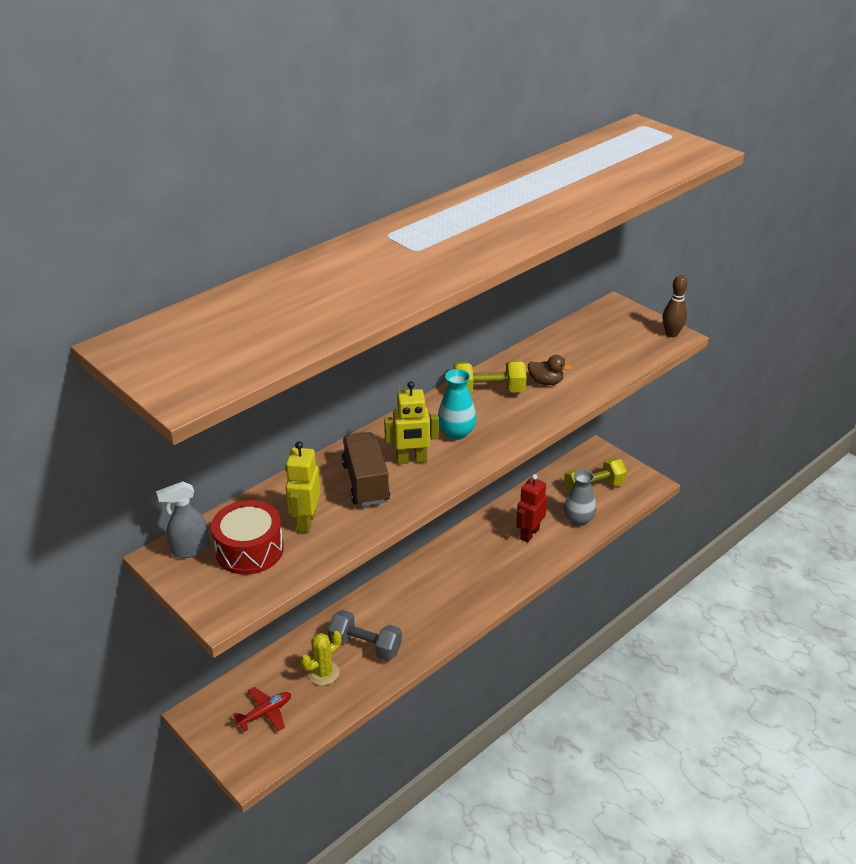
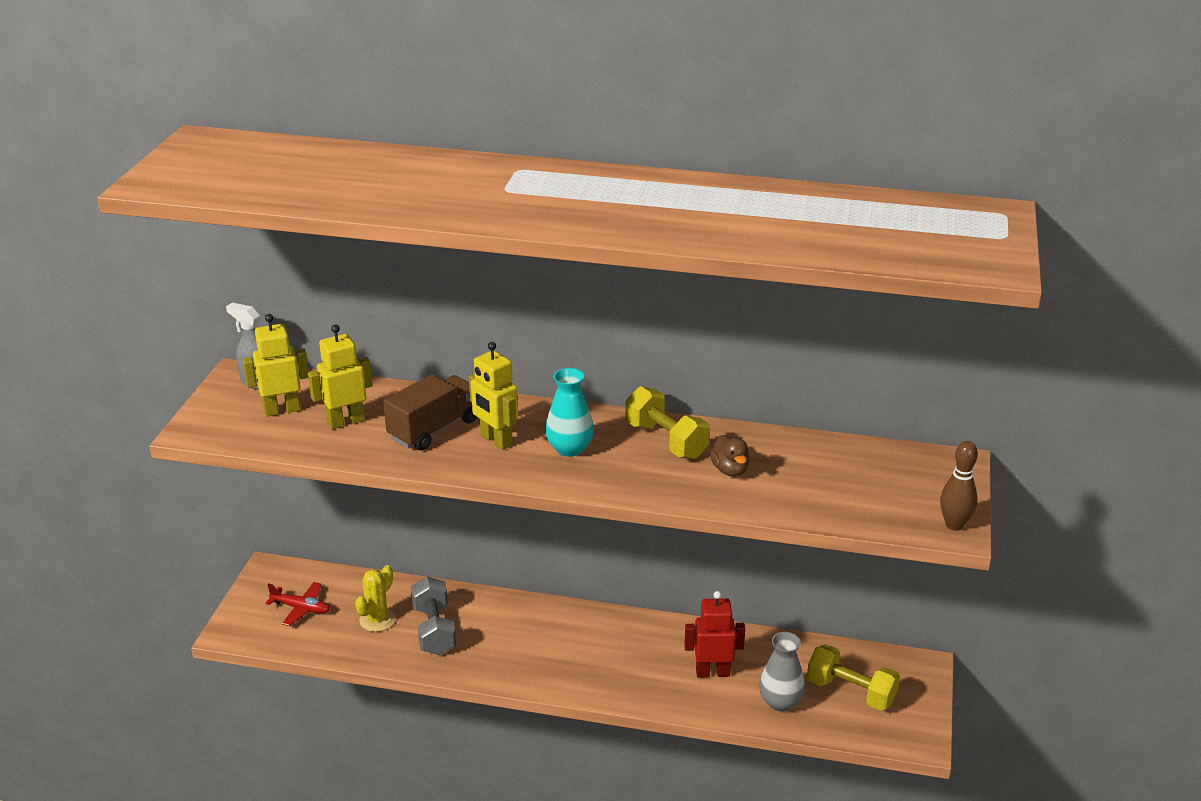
camera: 55 degrees right, 5 degrees down
(249, 550) = (282, 410): red drum -> yellow robot
(323, 673) = (377, 620): yellow cactus -> yellow cactus turned 75 degrees counterclockwise

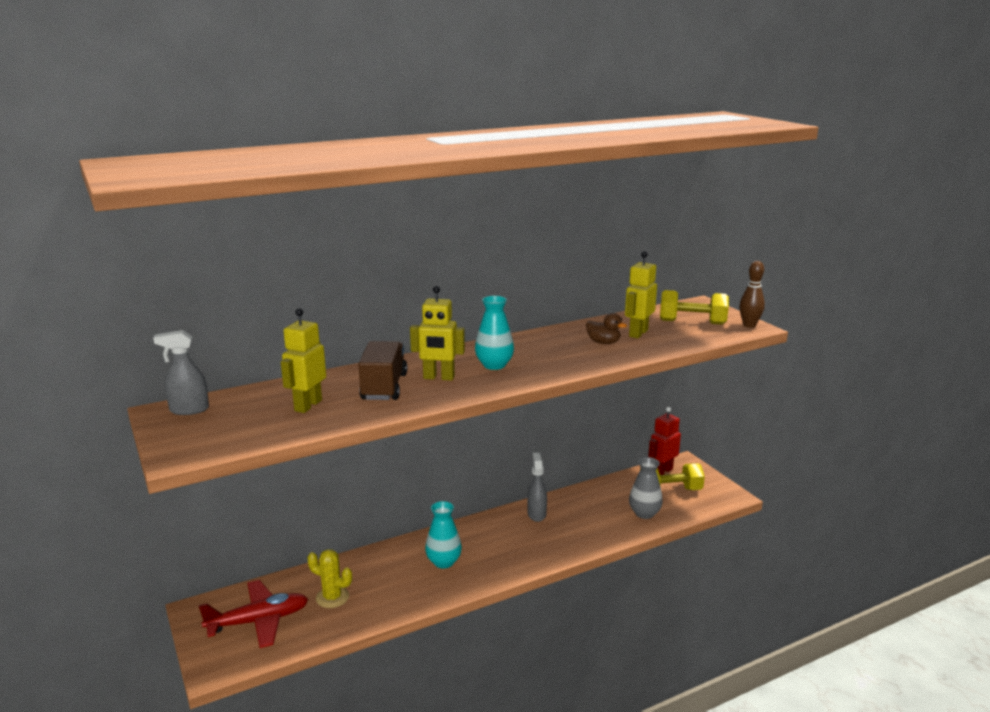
camera: 40 degrees left, 10 degrees down
(282, 410) = (241, 417): yellow robot -> yellow robot (638, 333)
(301, 608) = (259, 621): red plane -> red plane, size x1.61
(377, 620) = (332, 597): yellow cactus -> yellow cactus turned 60 degrees counterclockwise
(434, 630) = (384, 582): grey dumbbell -> none
(508, 639) = (443, 562): none -> turquoise vase
(662, 637) = (536, 514): none -> grey spray bottle
(666, 441) = (543, 343): yellow dumbbell -> yellow dumbbell (692, 322)
(712, 672) = (589, 517): red robot -> red robot (662, 471)

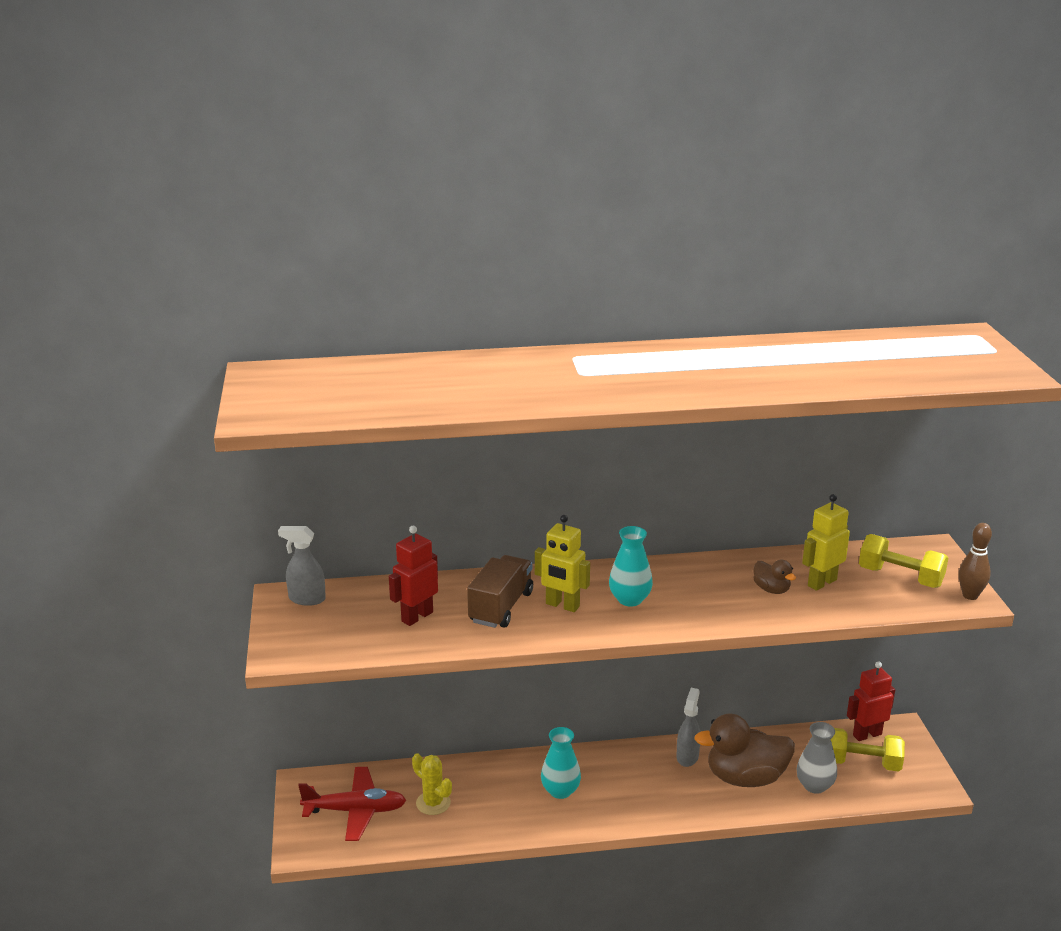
camera: 20 degrees right, 5 degrees up
(308, 405) = (417, 616): yellow robot -> red robot
(589, 519) = (745, 778): none -> brown duck

